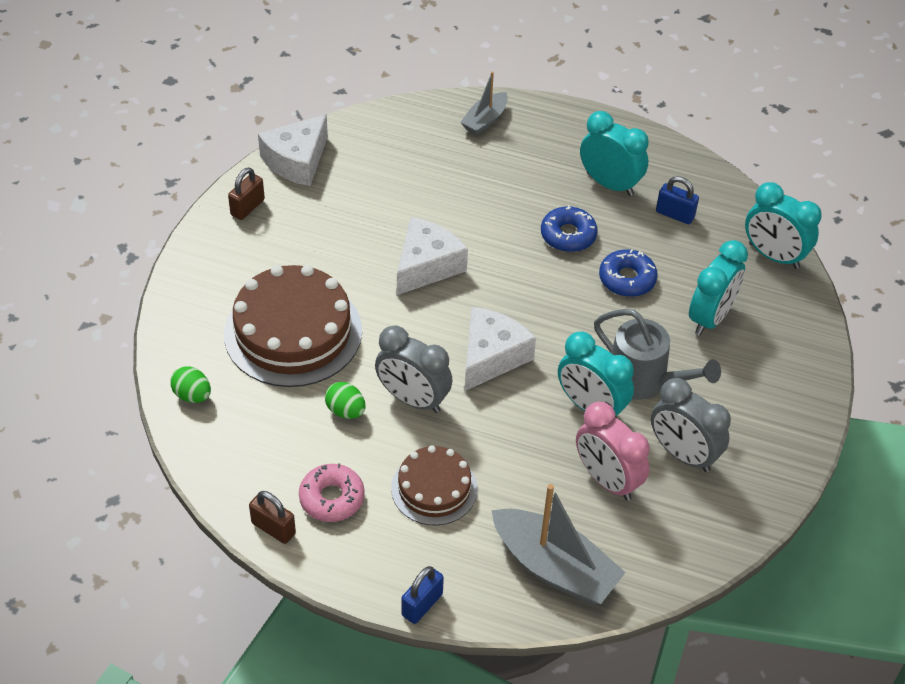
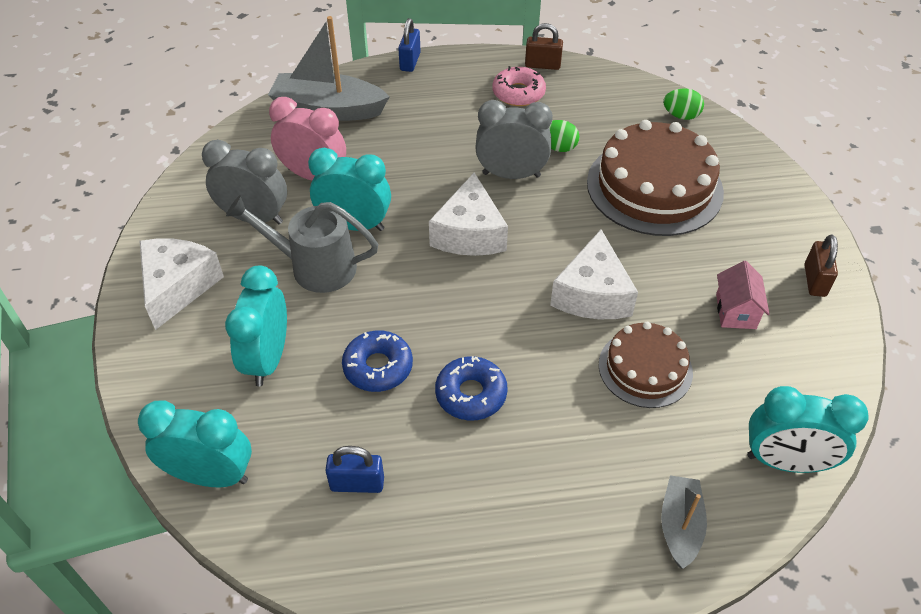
camera: 155 degrees right, 0 degrees up
(297, 161) = (828, 355): white cheese -> white cheese (178, 286)
(330, 211) = (735, 311): none -> pink house
(434, 488) = (449, 124): brown cake -> brown cake (645, 368)
(610, 184) = (460, 494): turquoise clock -> turquoise clock (785, 462)

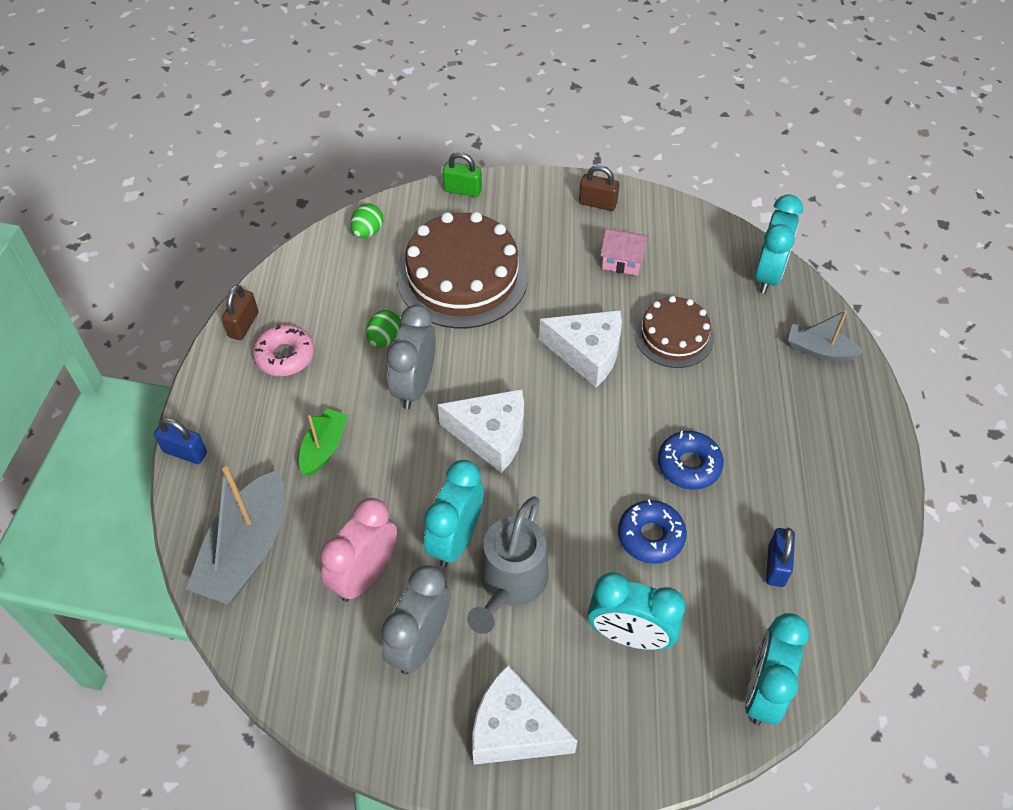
camera: 80 degrees left, 5 degrees up
(431, 132) = (324, 448): none -> green boat
(771, 170) = (463, 190): none -> green padlock

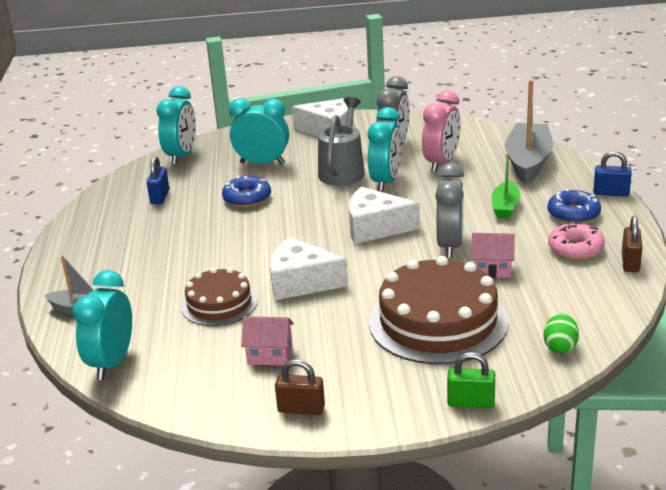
camera: 175 degrees right, 25 degrees down
(385, 339) = (492, 269): green egg -> pink house
(689, 465) = (215, 231): blue donut -> blue donut (573, 214)

